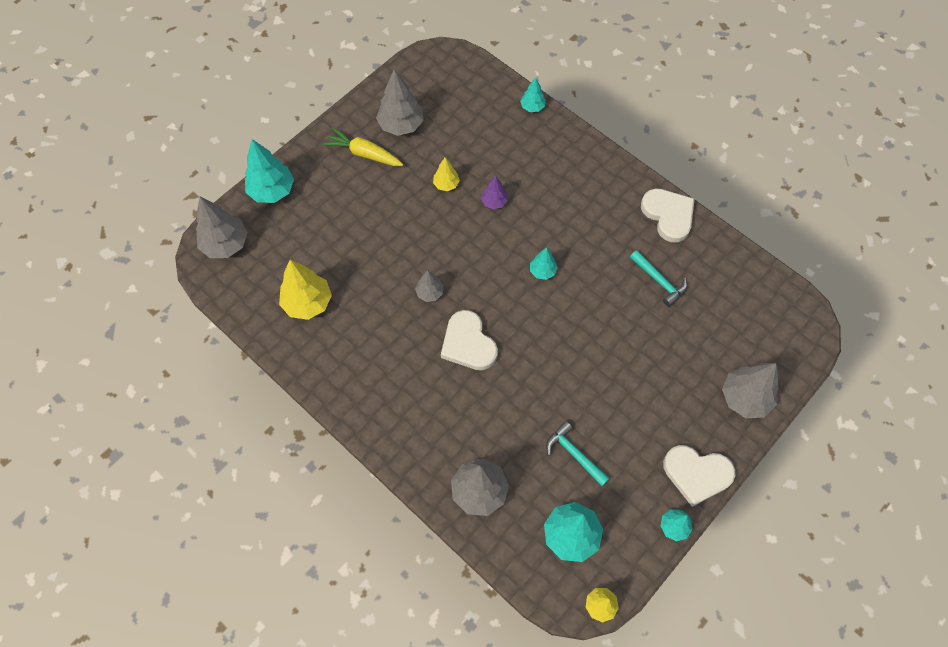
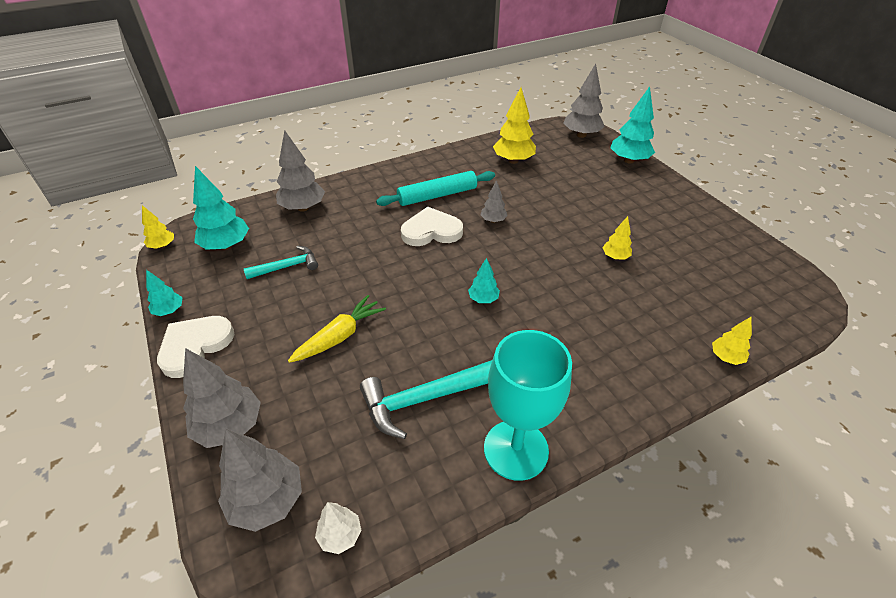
camera: 110 degrees right, 20 degrees down
(364, 153) = (663, 213): yellow carrot -> yellow carrot (340, 336)
(401, 125) = (699, 243): grey tree -> grey tree (267, 501)
(405, 359) = (437, 195): none -> turquoise rolling pin
(494, 202) = (583, 285): purple tree -> none
(532, 107) = (726, 357): turquoise tree -> yellow tree
(659, 281) = (423, 399): turquoise hammer -> turquoise hammer, size x1.57
(668, 215) = (516, 449): white heart -> turquoise goblet
(771, 292) = (340, 535): none -> white tree

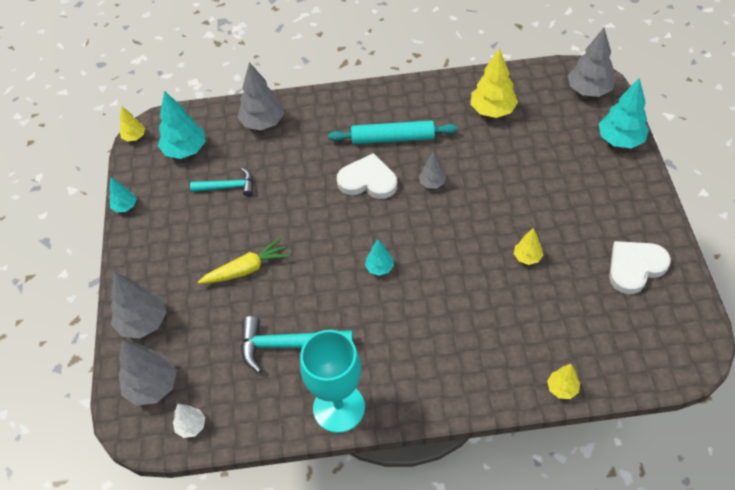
camera: 25 degrees right, 10 degrees up
(195, 346) = (136, 246): white heart -> white heart (635, 267)

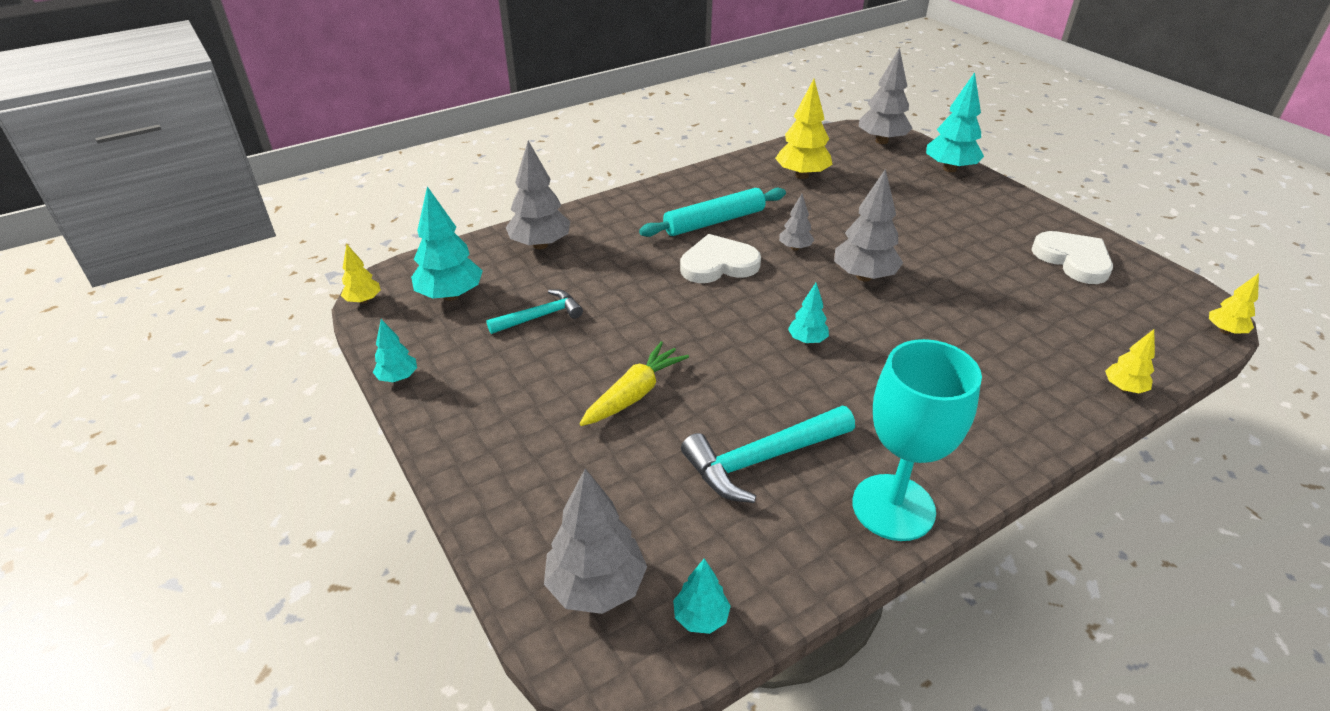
camera: 30 degrees left, 15 degrees down
(143, 322) = (522, 507): grey tree -> grey tree (864, 276)
(191, 426) = (700, 617): white tree -> turquoise tree
(527, 257) = (960, 282): yellow tree -> yellow tree (1224, 331)
(635, 267) = (1073, 260): white heart -> white heart turned 120 degrees clockwise

